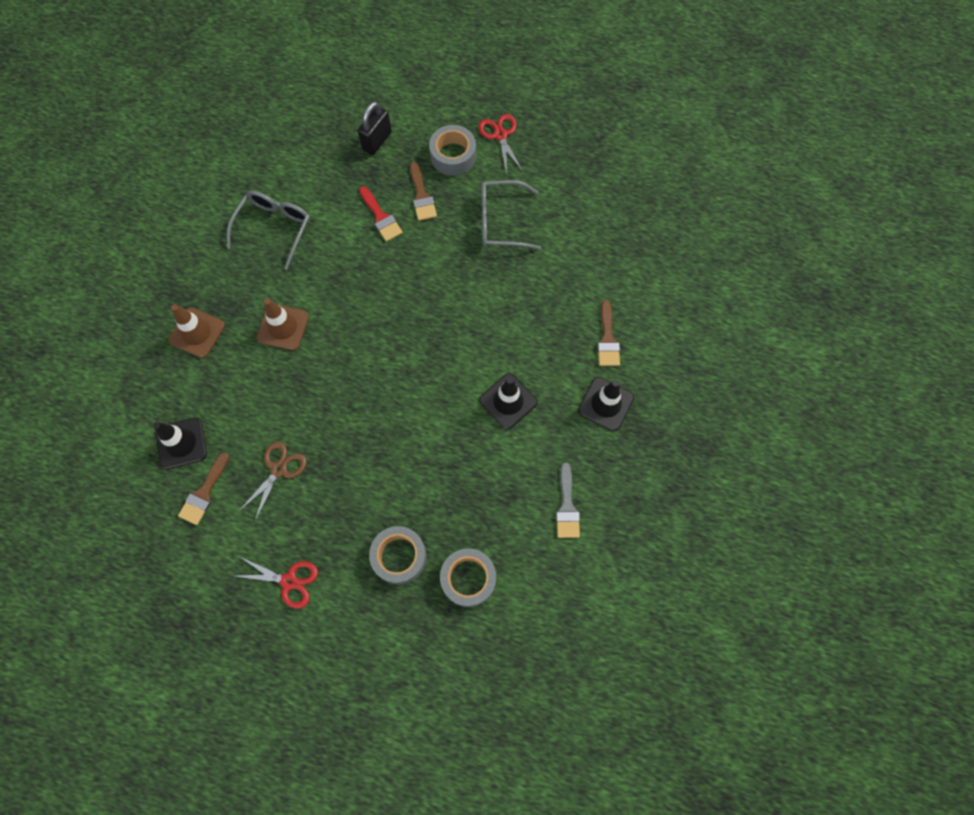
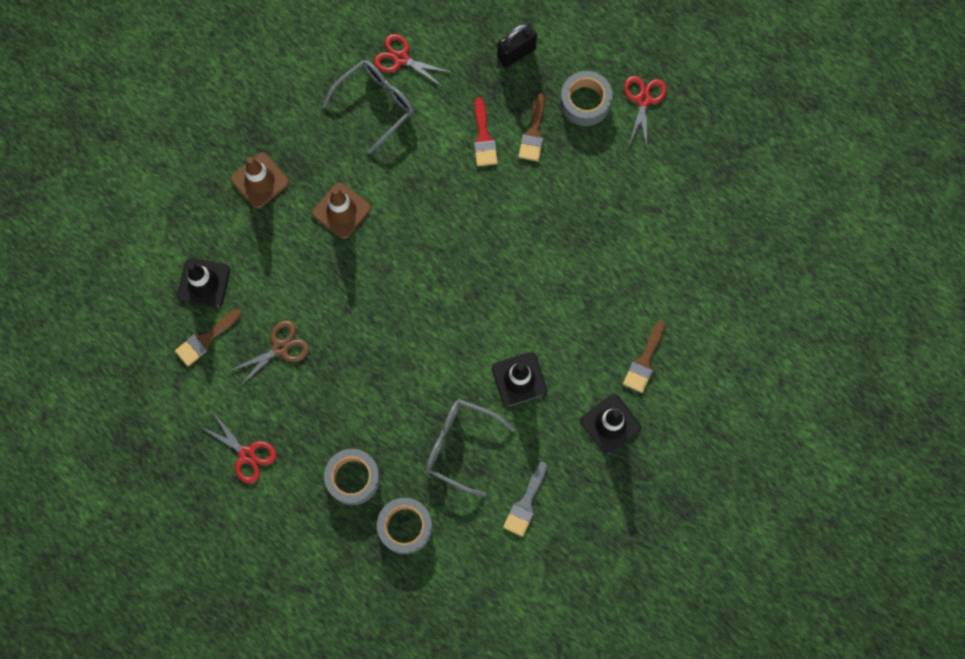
camera: 25 degrees right, 5 degrees up
(280, 183) = (401, 58): none -> red scissors
(500, 221) = (599, 194): grey glasses -> grey glasses (460, 445)

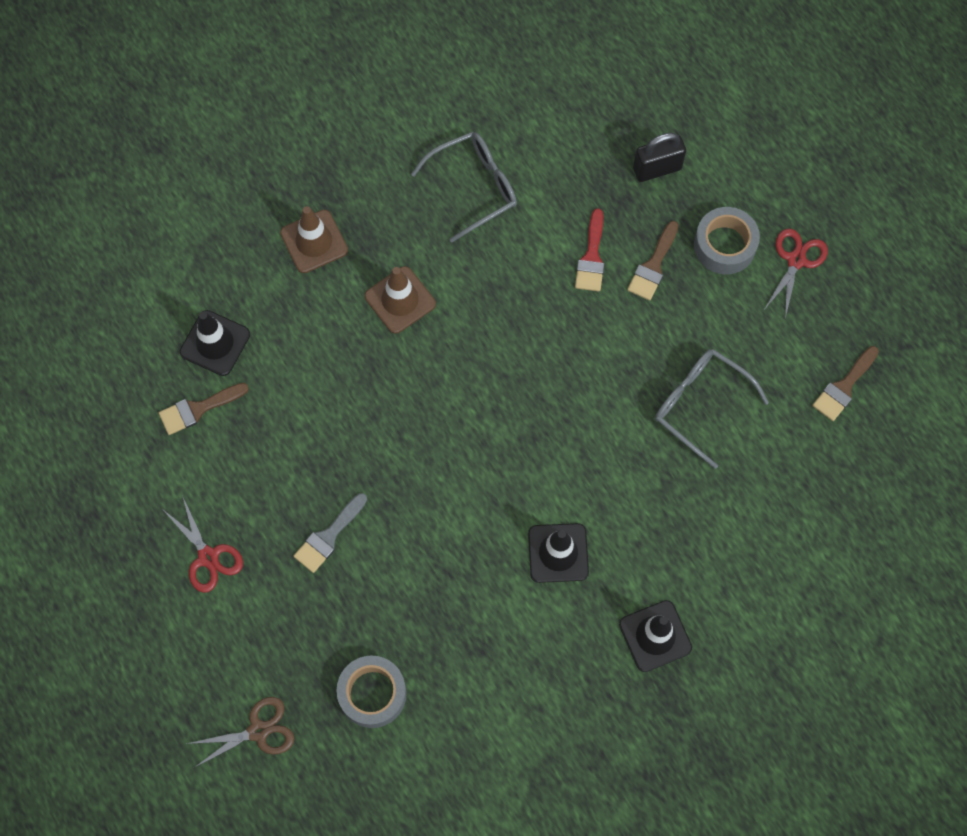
camera: 15 degrees right, 5 degrees down
(280, 348) = (283, 442): brown scissors -> brown scissors (258, 731)
(353, 478) = (326, 618): grey tape -> none
(401, 58) = (518, 142): red scissors -> none
(460, 445) = (465, 613): grey glasses -> grey glasses (700, 404)
(525, 504) = (526, 705): grey brush -> grey brush (328, 536)
(644, 361) = (716, 571): brown brush -> brown brush (844, 387)

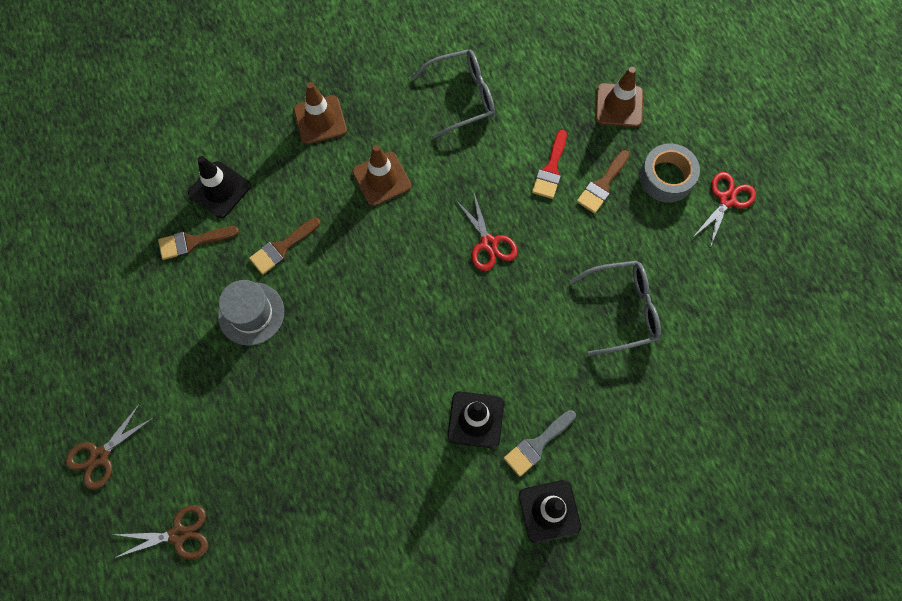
camera: 10 degrees right, 0 degrees up
(151, 664) = (100, 456): none -> brown scissors
(208, 557) = (171, 370): red scissors -> red scissors (488, 244)
(284, 479) = (251, 313): none -> grey hat
(328, 536) = (278, 370): grey brush -> grey brush (537, 445)
(372, 693) = (286, 518): grey tape -> none
(657, 169) = (619, 105): black padlock -> brown traffic cone
(700, 404) = (623, 310): grey glasses -> grey glasses turned 120 degrees clockwise
(844, 387) = (753, 315): brown brush -> brown brush (282, 248)

